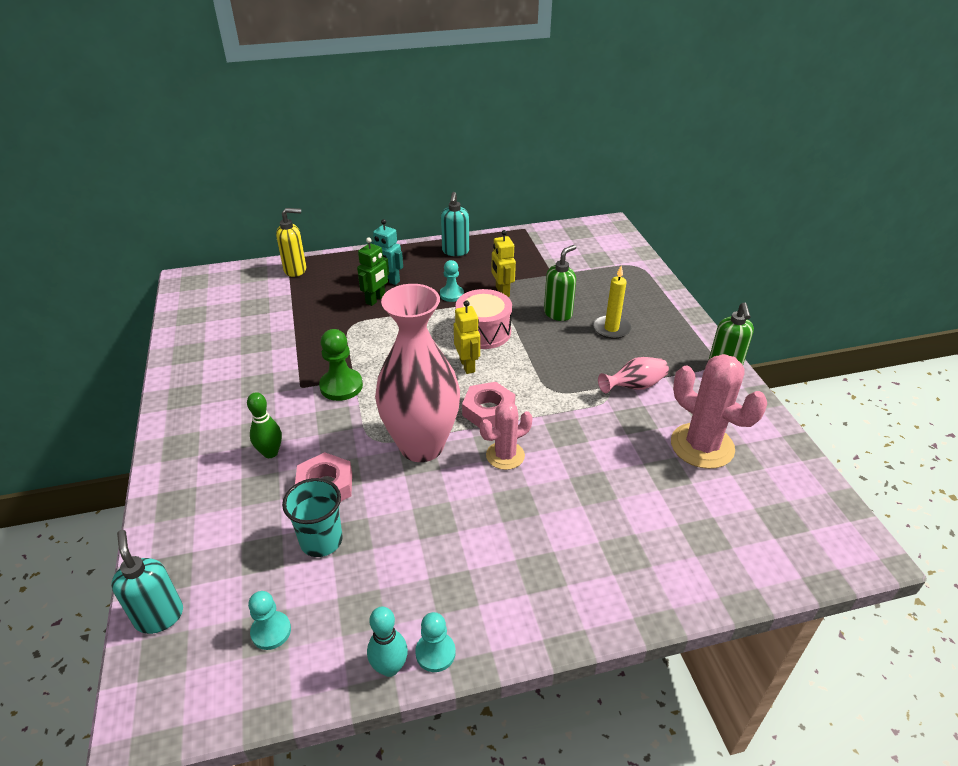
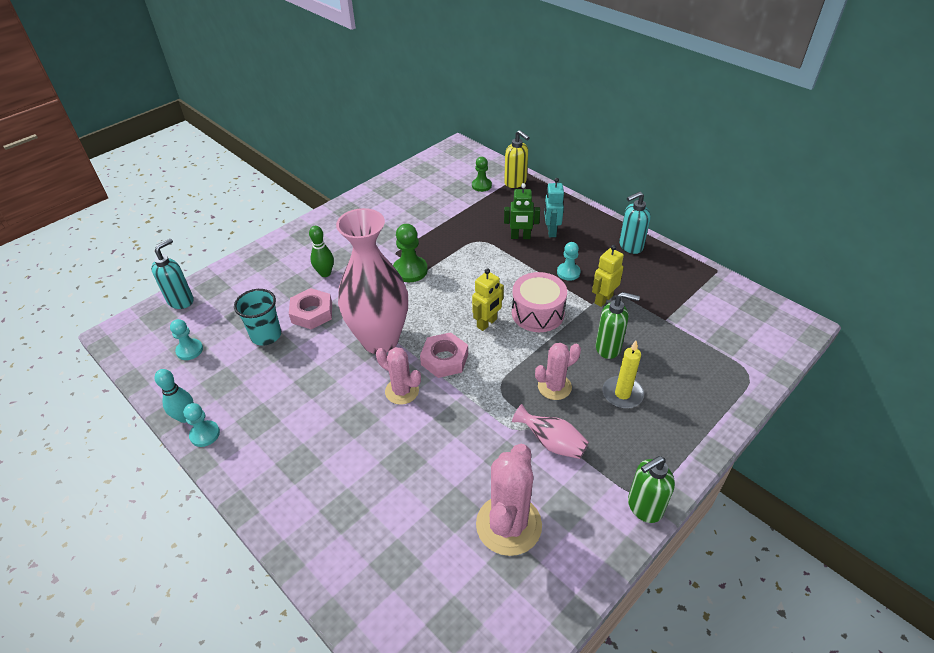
camera: 60 degrees right, 5 degrees up
(271, 290) = (481, 185): none -> green pawn
(576, 359) = (554, 387): none -> pink cactus

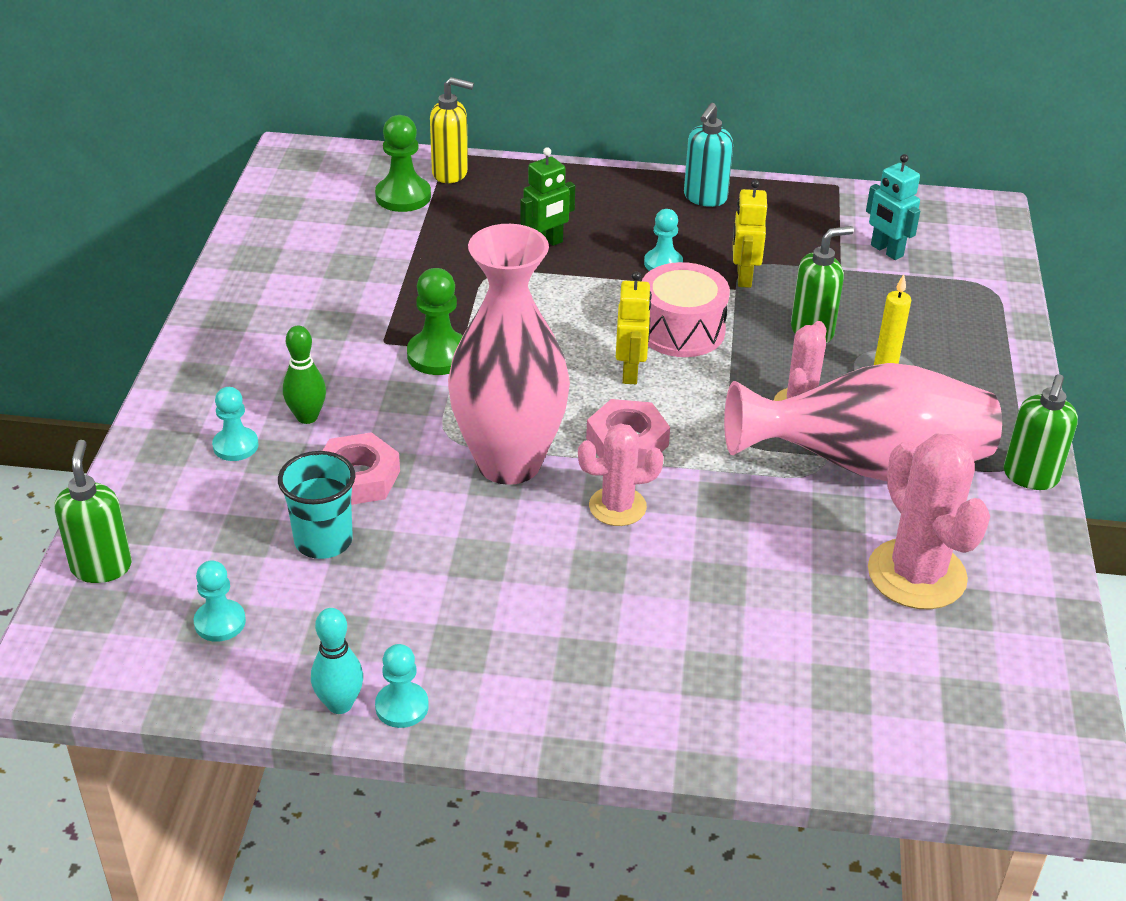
camera: 40 degrees left, 5 degrees down
(181, 300) = (102, 567): turquoise soap dispenser -> green soap dispenser
(284, 272) = (235, 446): none -> turquoise pawn
(481, 185) = (403, 196): green pawn -> green pawn, size x1.51
(551, 231) = (579, 220): turquoise robot -> turquoise robot (886, 251)
(552, 443) = (866, 466): pink vase -> pink vase, size x2.25

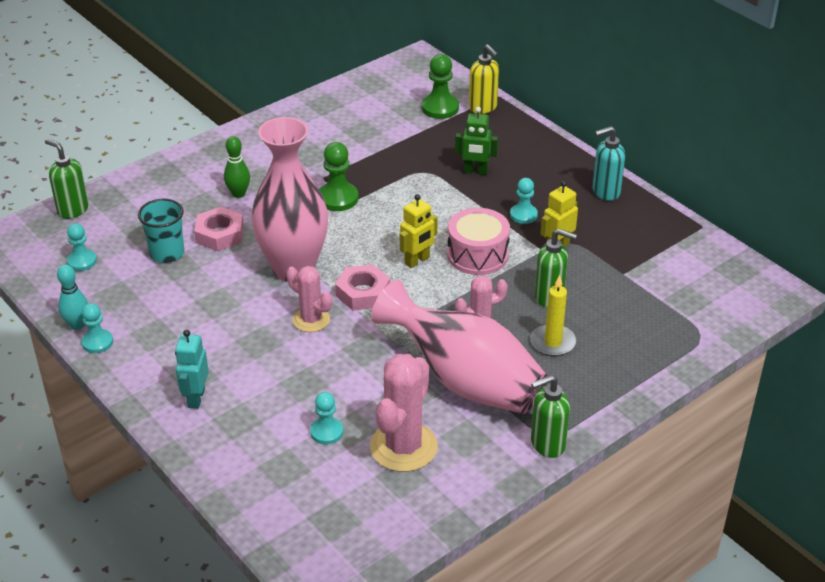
camera: 45 degrees right, 0 degrees up
(102, 567) = (72, 210): green soap dispenser -> green soap dispenser turned 90 degrees counterclockwise
(235, 446) = (191, 189): turquoise pawn -> turquoise pawn (326, 432)
(886, 251) = (669, 279): turquoise robot -> turquoise robot (196, 398)

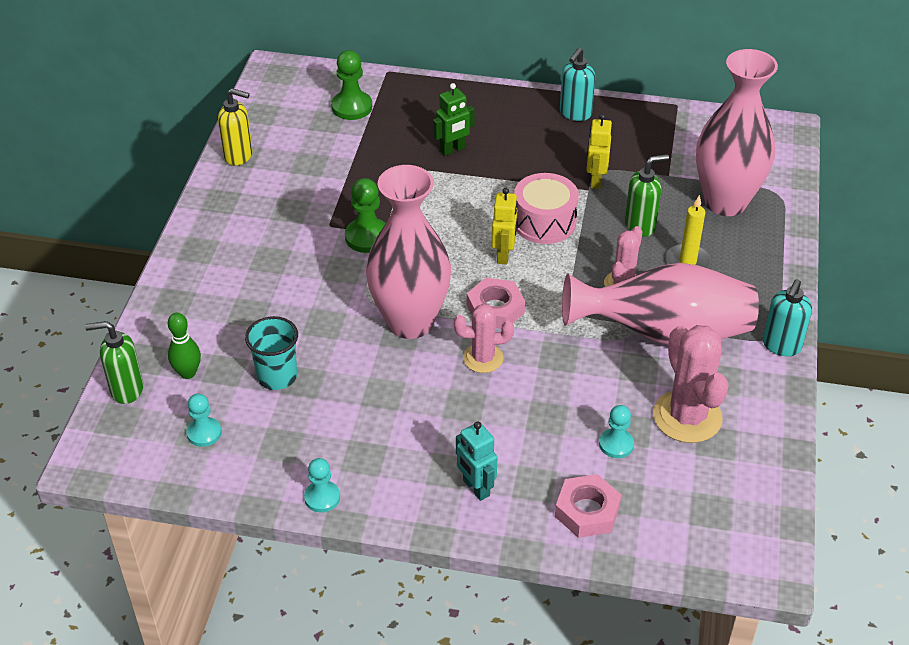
camera: 40 degrees left, 5 degrees up
(77, 325) = (281, 494): turquoise bowling pin -> none
(220, 234) = (304, 330): pink nut -> pink nut (587, 511)
(238, 194) = (271, 282): green bowling pin -> green bowling pin (188, 373)
(483, 107) = (388, 88): yellow soap dispenser -> yellow soap dispenser (239, 156)
(523, 215) = (537, 167): turquoise pawn -> none
(547, 444) = (781, 346): green soap dispenser -> turquoise soap dispenser
(645, 317) = (725, 202): none -> pink vase

